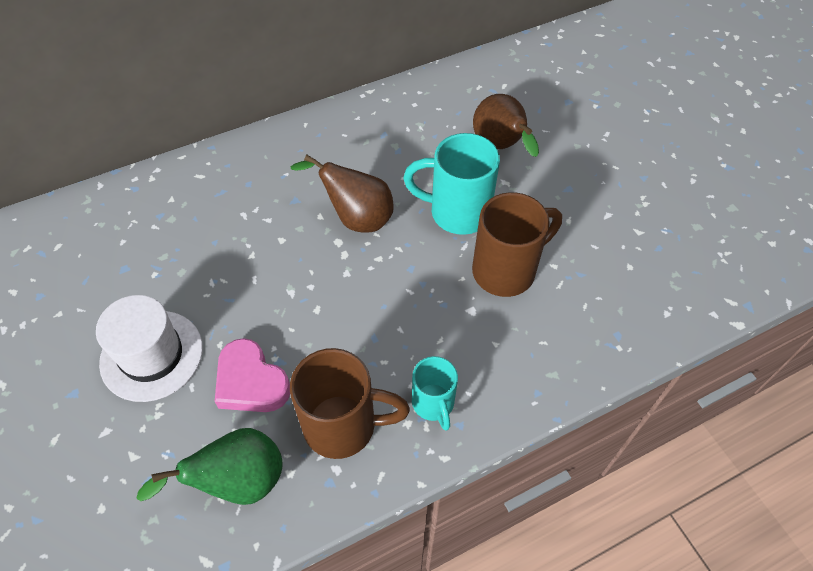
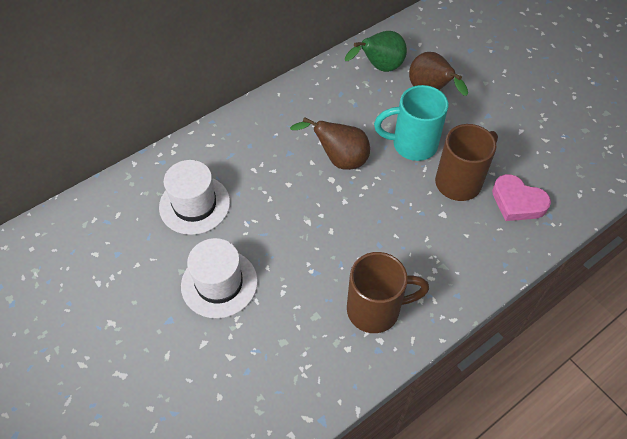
camera: 10 degrees left, 0 degrees up
(155, 248) = (194, 204): none -> white hat
(238, 482) = (313, 361): green pear -> green pear (379, 68)
(251, 382) = (299, 290): pink heart -> pink heart (517, 202)
(433, 404) = (435, 284): turquoise mug -> none

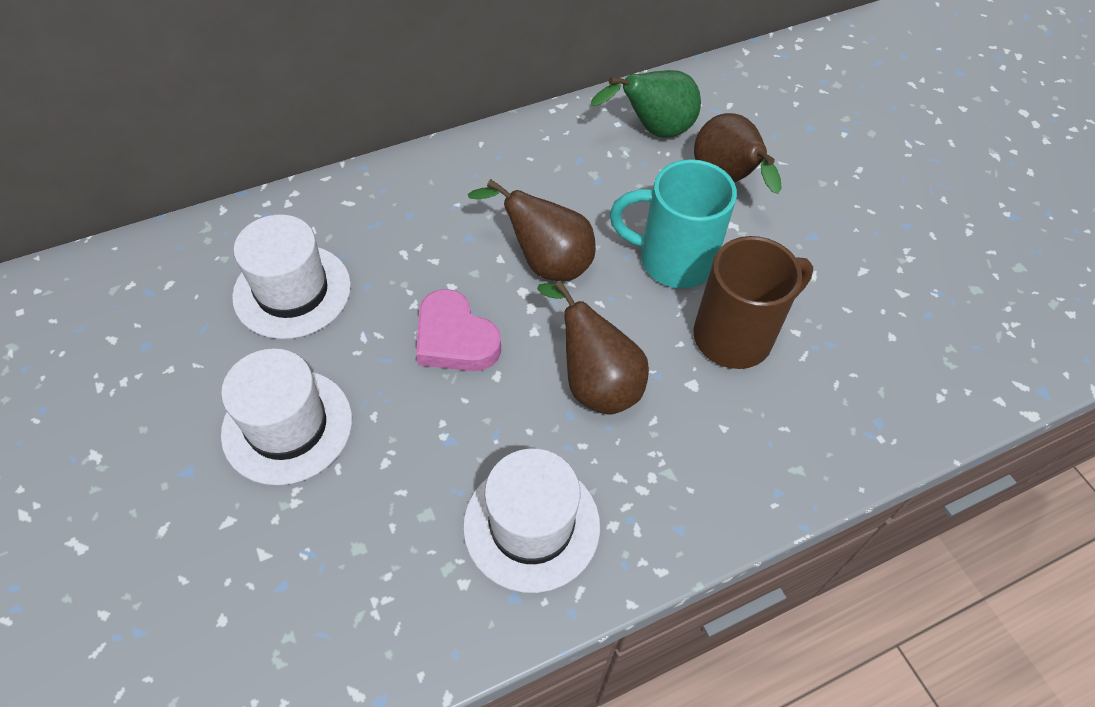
camera: 10 degrees right, 0 degrees up
(376, 309) = (531, 525): brown mug -> white hat
(388, 224) = (595, 383): none -> brown pear
(517, 202) = (827, 388): pink heart -> pink heart (455, 338)

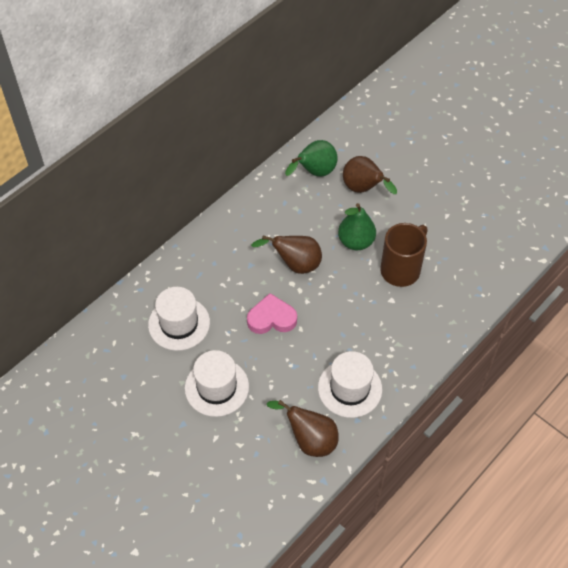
camera: 20 degrees left, 0 degrees up
(455, 338) = (271, 318): pink heart -> pink heart turned 150 degrees clockwise
(595, 383) = (347, 315): brown pear -> brown pear (310, 440)
(672, 260) = (356, 242): turquoise mug -> green pear

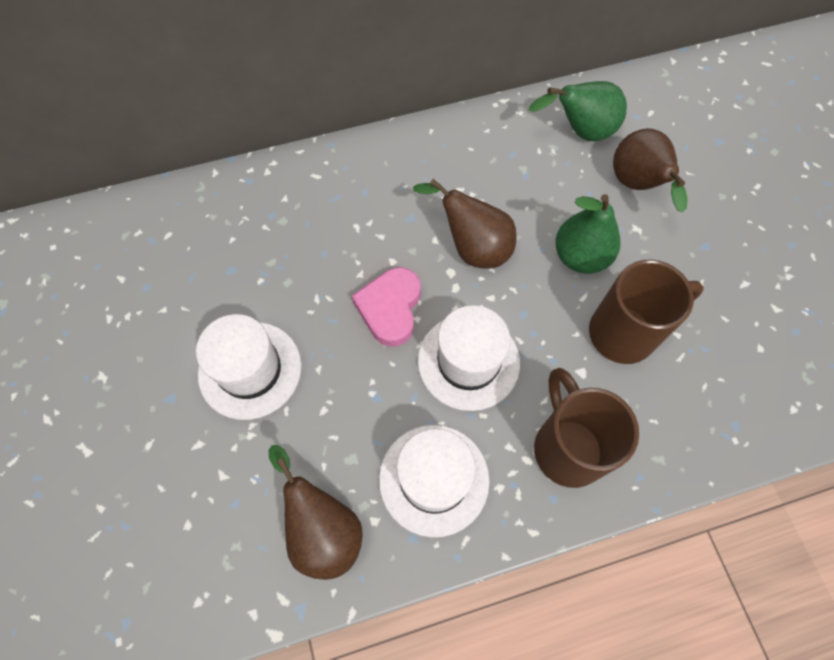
camera: 30 degrees right, 10 degrees up
(179, 323) = (264, 252): white hat -> white hat (468, 361)
(271, 318) = (390, 308): pink heart -> pink heart turned 105 degrees counterclockwise
(405, 339) = (567, 446): none -> brown mug

